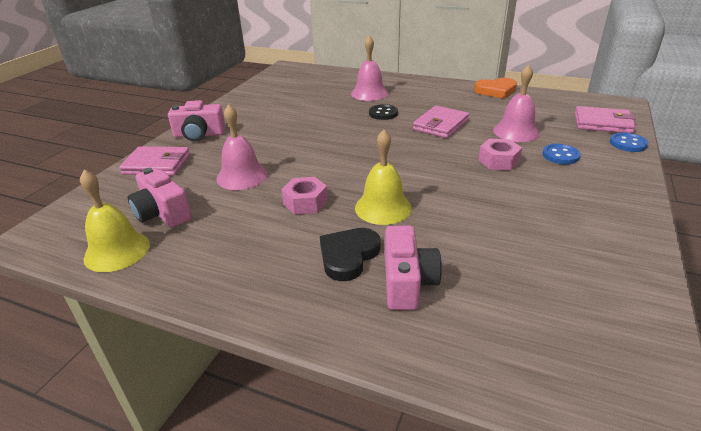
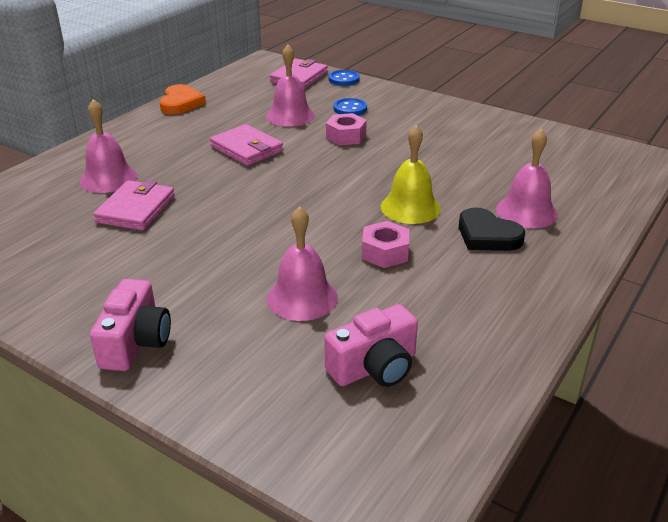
camera: 80 degrees left, 0 degrees up
(117, 251) = (454, 402): yellow bell -> none
(157, 164) = (221, 386): pink wallet -> pink wallet (136, 209)
(383, 113) = (186, 178): black button -> none
(407, 282) = (526, 211): pink camera -> pink bell

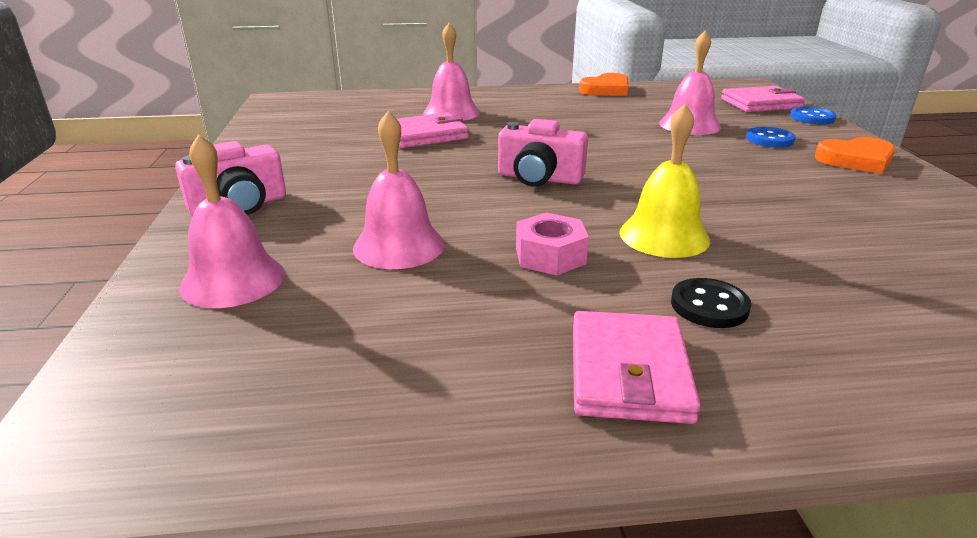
camera: 50 degrees right, 5 degrees down
(247, 149) = (595, 132): pink wallet -> pink wallet (629, 372)
(346, 136) = (717, 156): pink nut -> none
(374, 367) = (323, 335): pink camera -> pink camera (539, 178)
(410, 106) = (856, 160): none -> orange heart
(487, 235) = (709, 306): black heart -> black button
(526, 211) = (826, 313): pink bell -> pink bell (233, 280)

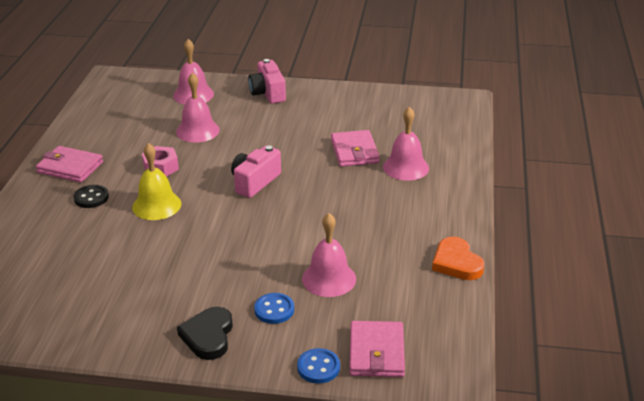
camera: 105 degrees right, 5 degrees up
(856, 160) = (208, 336): orange heart -> black heart

